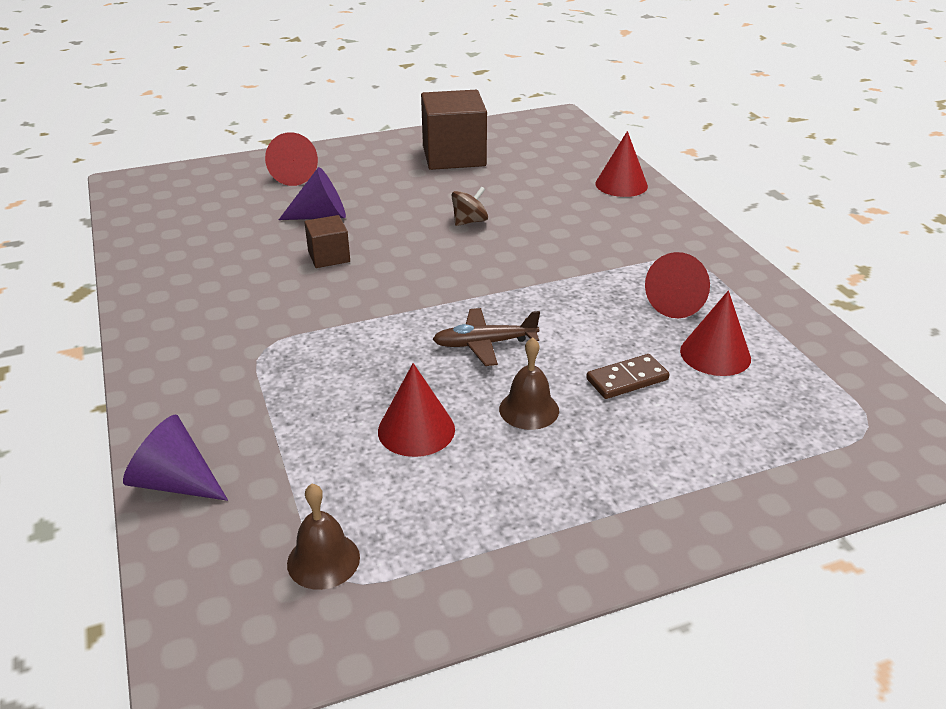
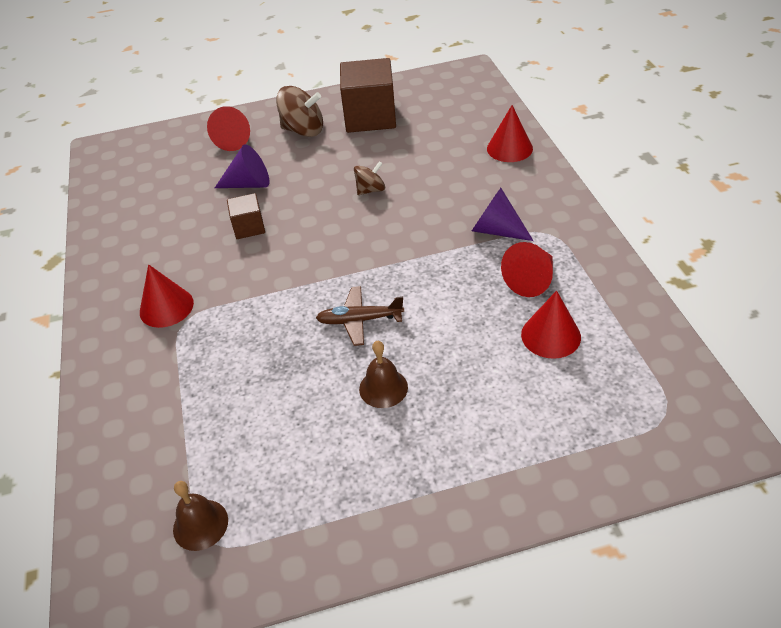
camera: 10 degrees right, 10 degrees up
(175, 482) = (101, 448): purple cone -> purple cone (496, 230)
(377, 167) = (303, 130): none -> brown spinning top
(416, 430) = (290, 405): red cone -> red cone (166, 307)
(627, 379) = (470, 360): brown domino -> none

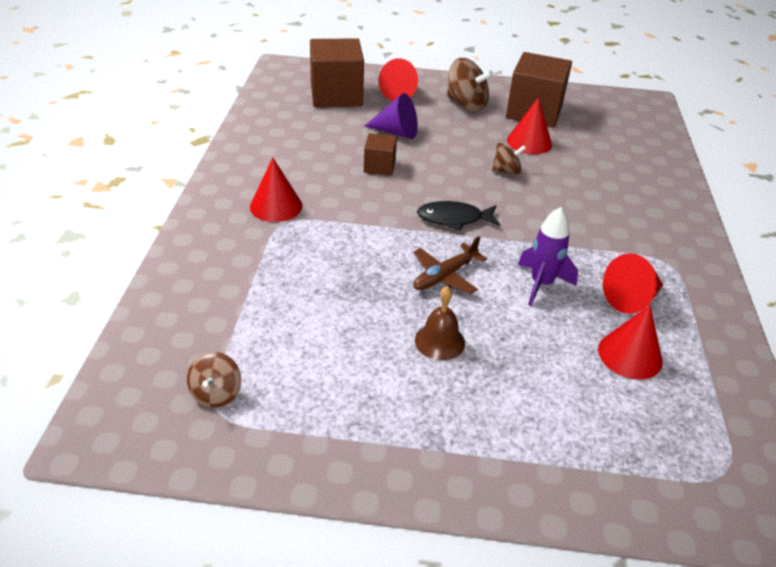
camera: 15 degrees right, 5 degrees down
(171, 163) = (336, 95): none -> brown cube
(200, 524) = (216, 393): brown bell -> brown spinning top
(343, 258) = (454, 219): none -> black fish
(360, 320) = (445, 276): brown plane -> brown plane turned 60 degrees counterclockwise
(449, 296) = (541, 284): none -> purple rocket
(496, 230) = (615, 243): purple cone -> none
(509, 148) = (660, 178): red cone -> red cone (529, 142)

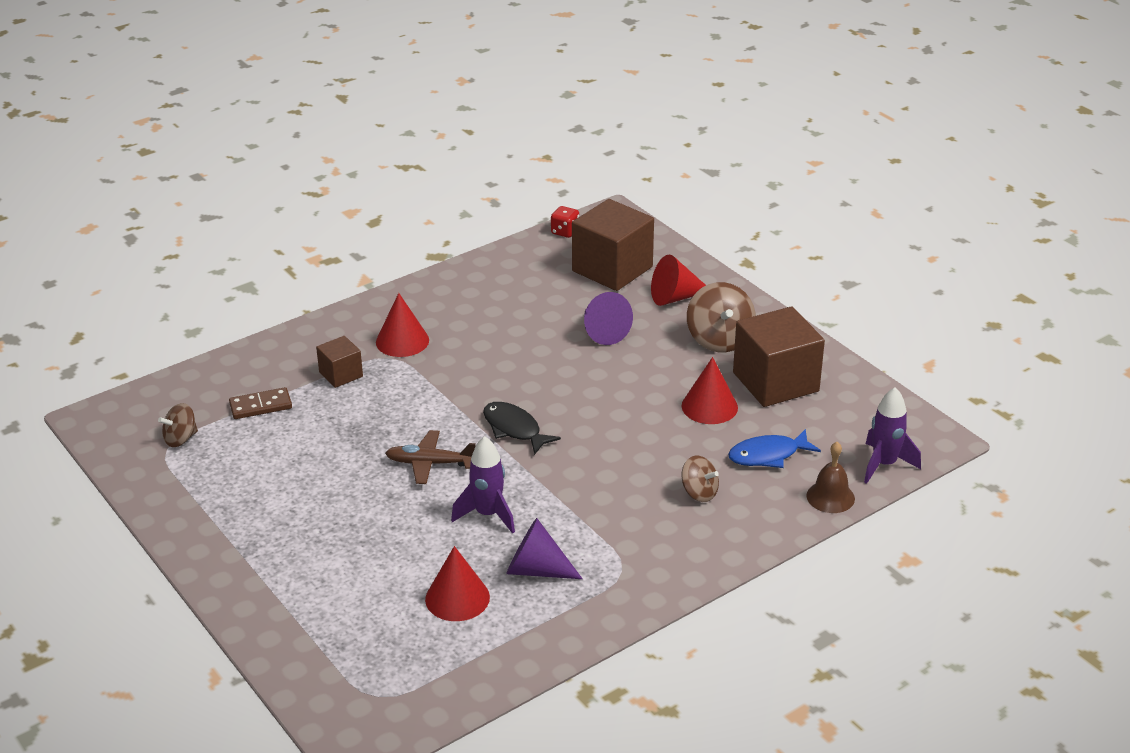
camera: 50 degrees right, 5 degrees down
(244, 318) = (260, 406): none -> brown domino
(268, 87) = (565, 232): none -> red dice
(379, 166) = (533, 353): brown cube -> brown cube (341, 374)
(439, 341) = (349, 500): brown bell -> brown bell (830, 497)
(506, 171) = (634, 418): brown spinning top -> brown spinning top (699, 493)
(604, 151) = (768, 455): none -> blue fish
(631, 298) = (536, 569): red cone -> purple cone
(656, 125) = (884, 464): none -> purple rocket

